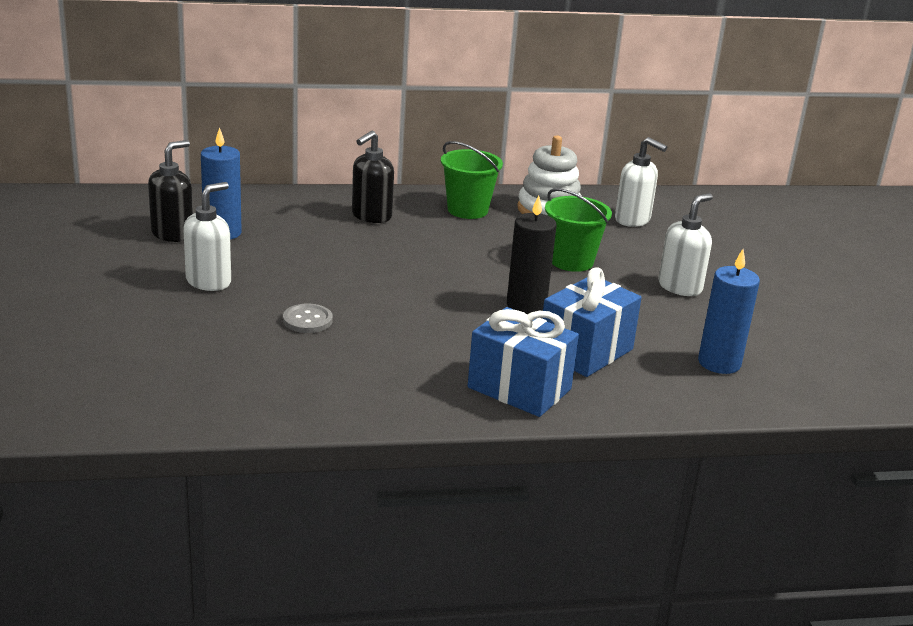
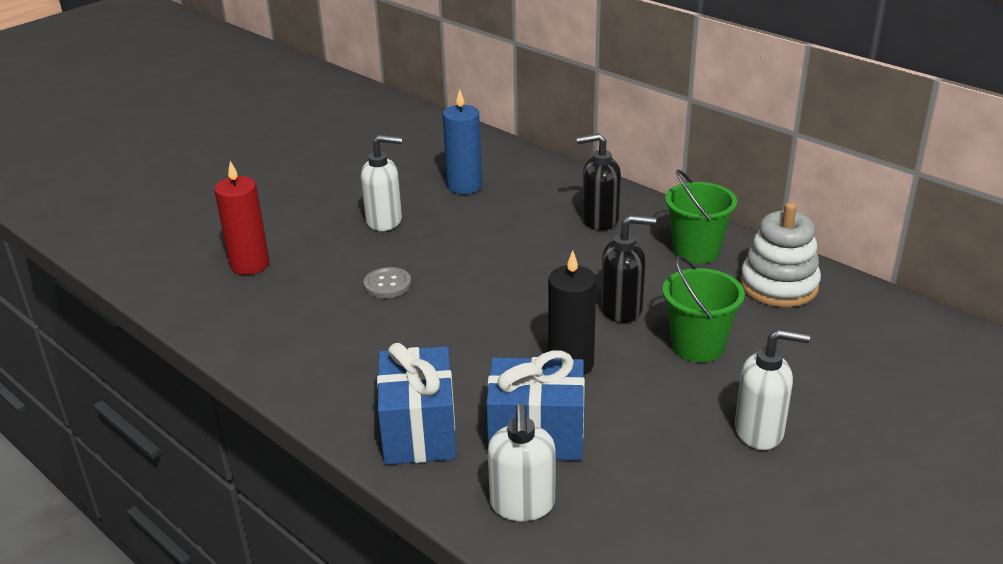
camera: 55 degrees right, 5 degrees up
(157, 361) = (250, 264): none -> red candle
(173, 234) = (431, 173): black soap dispenser -> black soap dispenser (622, 309)
(633, 220) = (854, 337): white soap dispenser -> white soap dispenser (522, 505)
(719, 363) = (638, 528): blue candle -> none

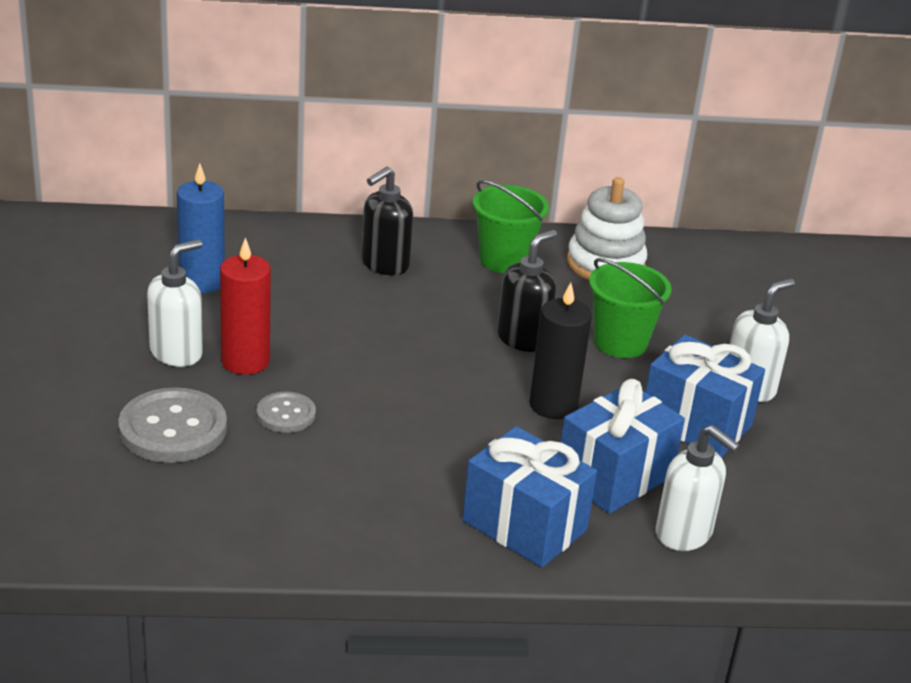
camera: 50 degrees left, 0 degrees up
(250, 264) = (102, 464): red candle -> red candle (245, 361)
(314, 263) = (173, 429): none -> grey button
(665, 434) = (696, 423): none -> blue gift

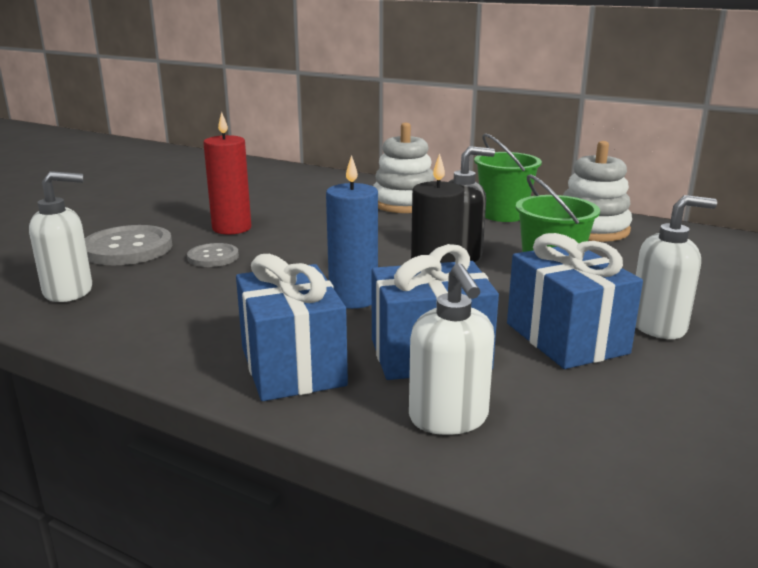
camera: 35 degrees right, 10 degrees down
(177, 353) = (196, 217): white soap dispenser -> white soap dispenser (69, 291)
(202, 282) = (267, 192): blue candle -> blue candle (353, 298)
(384, 264) = (404, 203): black soap dispenser -> white stacking toy

